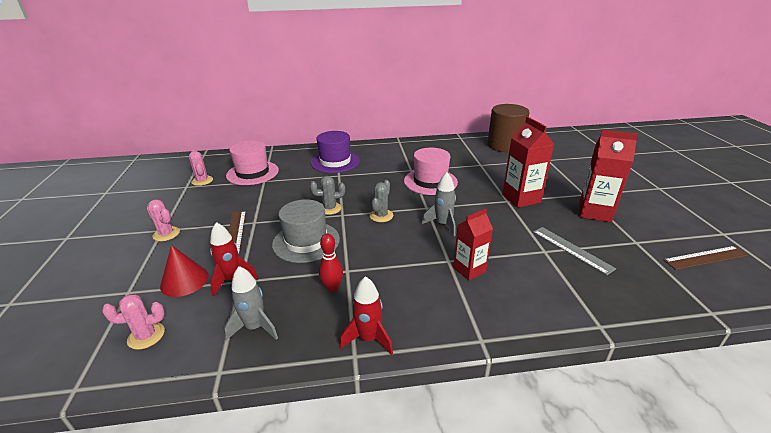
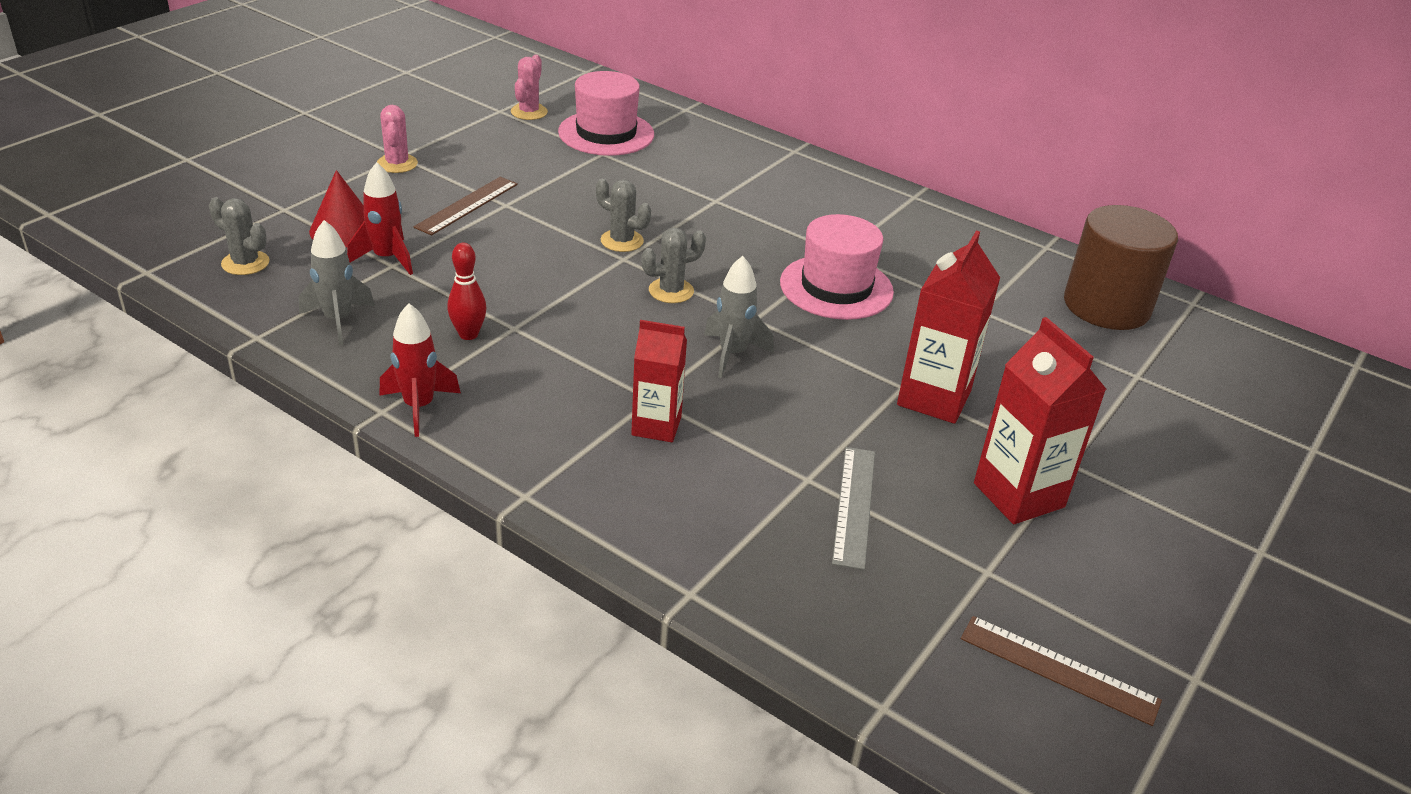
camera: 40 degrees right, 5 degrees up
(146, 336) = (245, 263): pink cactus -> grey cactus
(306, 241) = (524, 265): grey hat -> none
(335, 162) = (747, 176): purple hat -> none

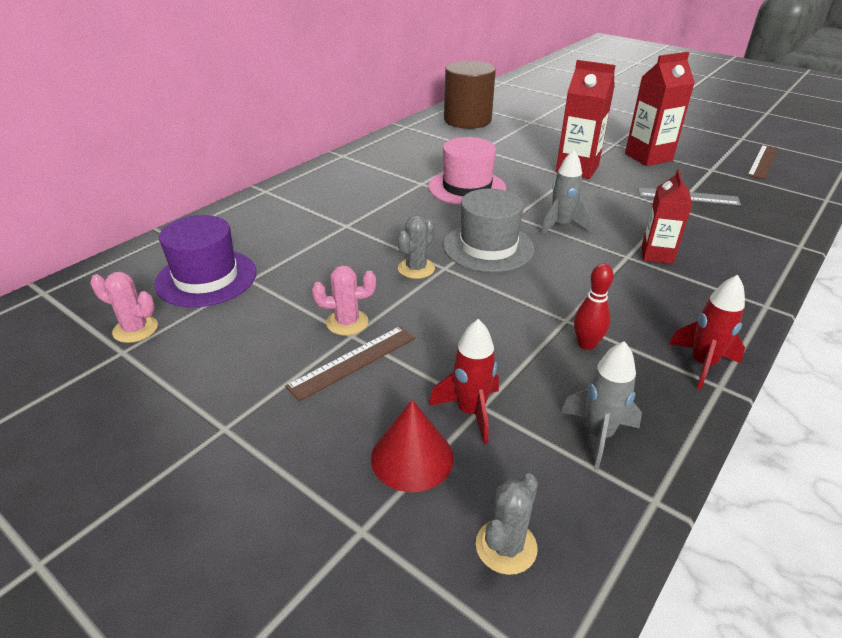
camera: 85 degrees left, 0 degrees up
(397, 164) = (245, 428): pink cactus -> pink cactus (347, 322)
(467, 205) = (353, 362): brown ruler -> brown ruler turned 75 degrees counterclockwise
(606, 133) = (206, 278): pink hat -> purple hat
(671, 291) = (488, 247): grey cactus -> grey hat

